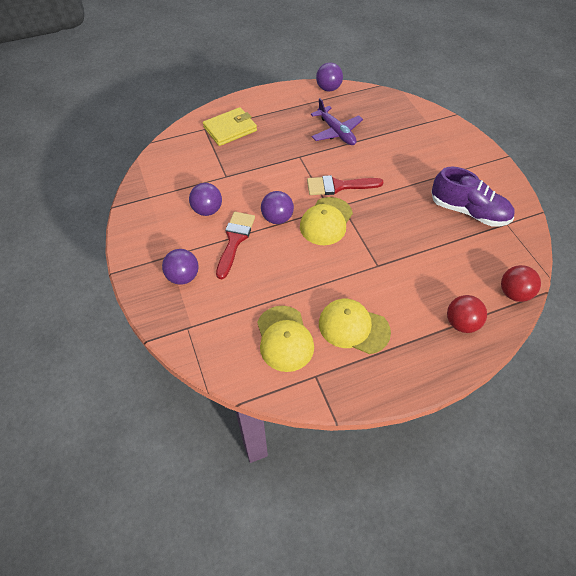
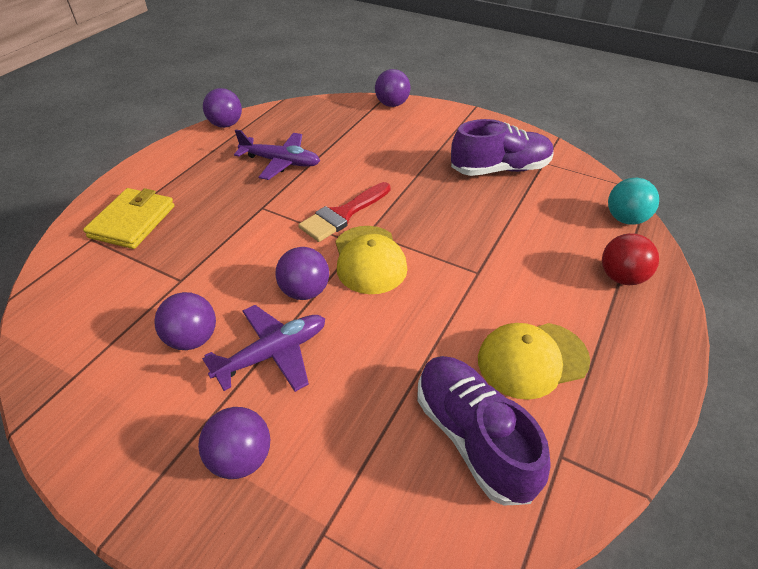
camera: 40 degrees left, 10 degrees down
(235, 240) = (273, 353): red brush -> purple plane
(284, 338) = (472, 437): yellow cap -> purple shoe
(448, 124) = (392, 104): none -> purple ball
(514, 293) = (625, 219): red ball -> turquoise ball

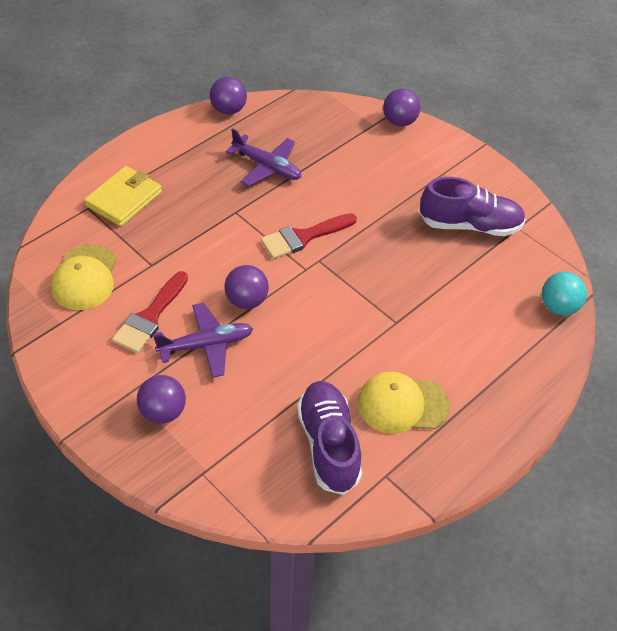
camera: 15 degrees right, 5 degrees up
(192, 338) = (150, 317): purple ball -> red brush
(369, 259) = (309, 286): yellow cap -> yellow cap (85, 277)
(621, 277) = (518, 359): red ball -> none

